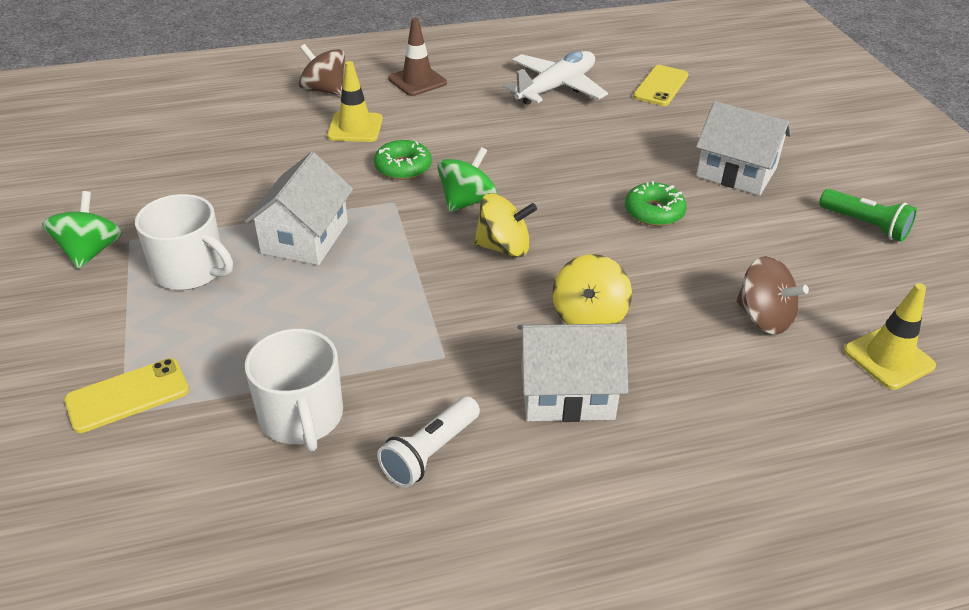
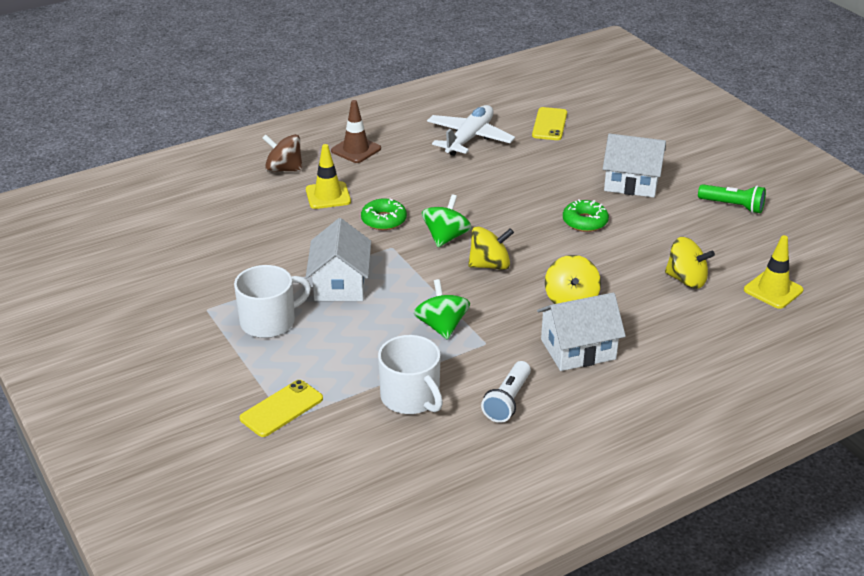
camera: 15 degrees left, 5 degrees down
(90, 251) = (182, 323): green spinning top -> green spinning top (441, 326)
(191, 270) = (269, 321): white mug -> white mug turned 45 degrees counterclockwise
(763, 318) = (686, 280): brown spinning top -> yellow spinning top

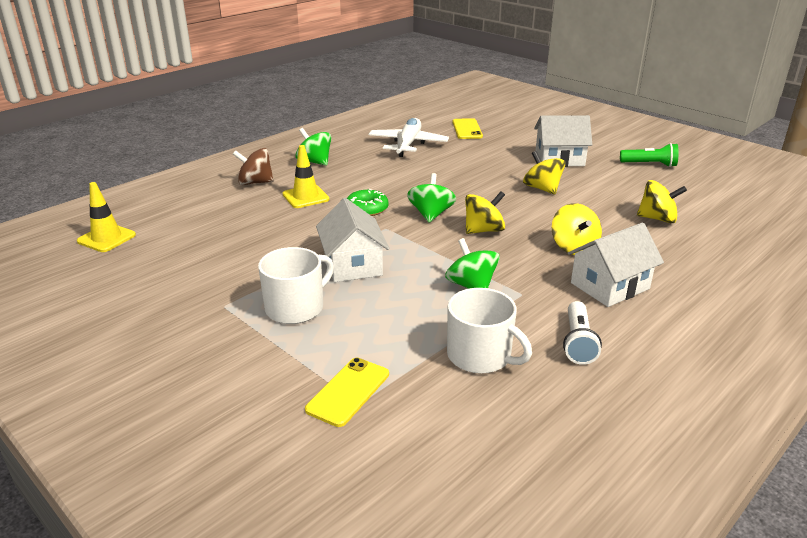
camera: 15 degrees left, 5 degrees down
(356, 150) = (314, 162): brown traffic cone -> green spinning top
(585, 222) = (542, 189): green donut -> yellow spinning top
(773, 290) = (732, 216): yellow traffic cone -> yellow traffic cone (106, 238)

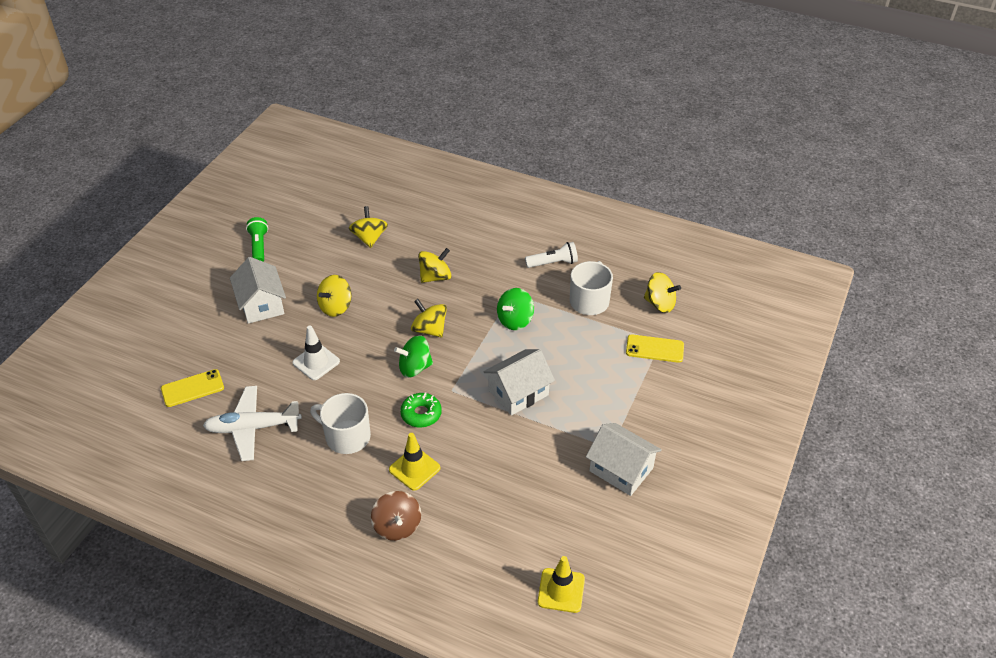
camera: 110 degrees left, 15 degrees up
(296, 307) = (590, 404): white mug -> white mug (346, 436)
(314, 162) = (327, 495): green spinning top -> none
(441, 430) = (660, 304): none -> yellow spinning top
(468, 173) = (316, 362): none -> white traffic cone
(609, 286) = (481, 255): white house -> white house (621, 469)

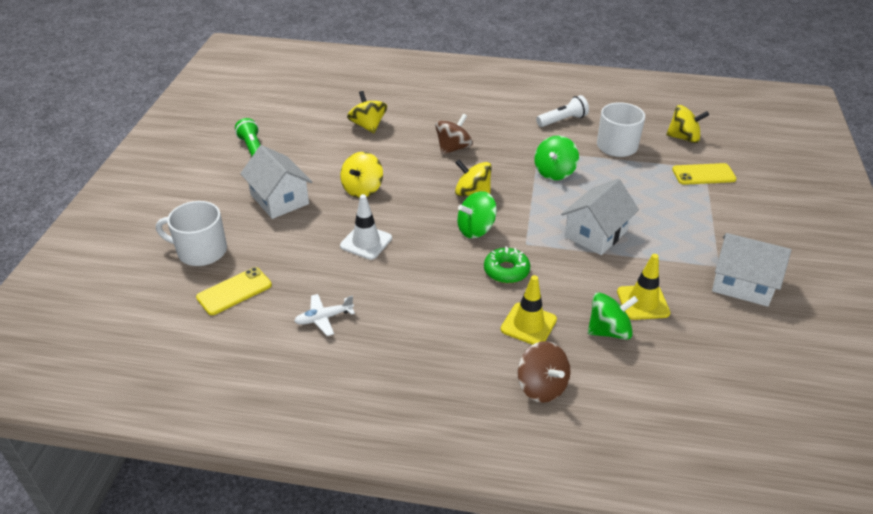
camera: 15 degrees left, 5 degrees down
(253, 428) = (324, 318): white plane -> white plane, size x0.53
(346, 436) = (436, 307): white mug -> white mug (200, 251)
(435, 277) = (453, 148): yellow spinning top -> brown spinning top
(478, 489) = (609, 331): none -> green spinning top
(561, 590) = (759, 414): yellow traffic cone -> yellow traffic cone (643, 302)

